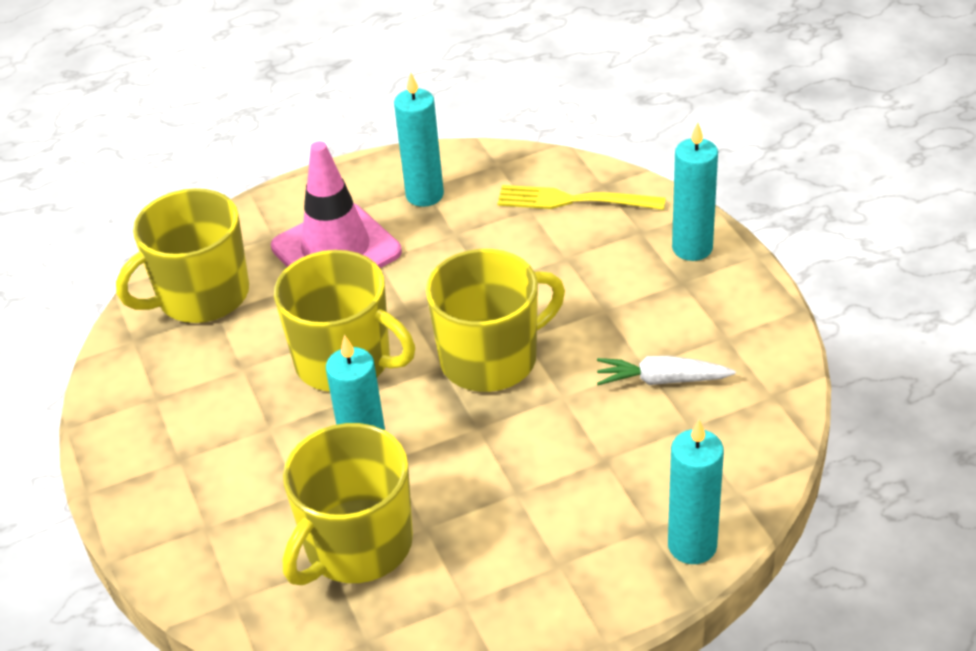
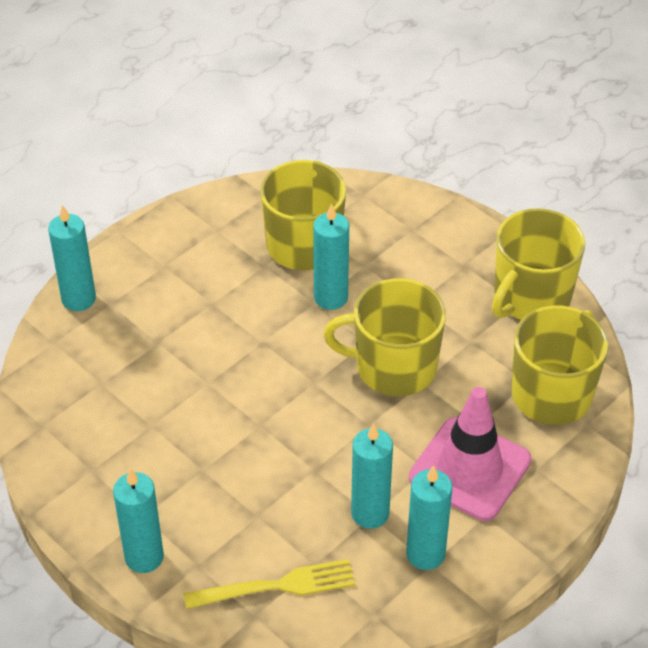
camera: 155 degrees right, 5 degrees up
(456, 235) = (370, 513): none -> turquoise candle
(491, 358) = (278, 399): yellow mug -> yellow mug (531, 297)
(662, 380) = (134, 416): white carrot -> none

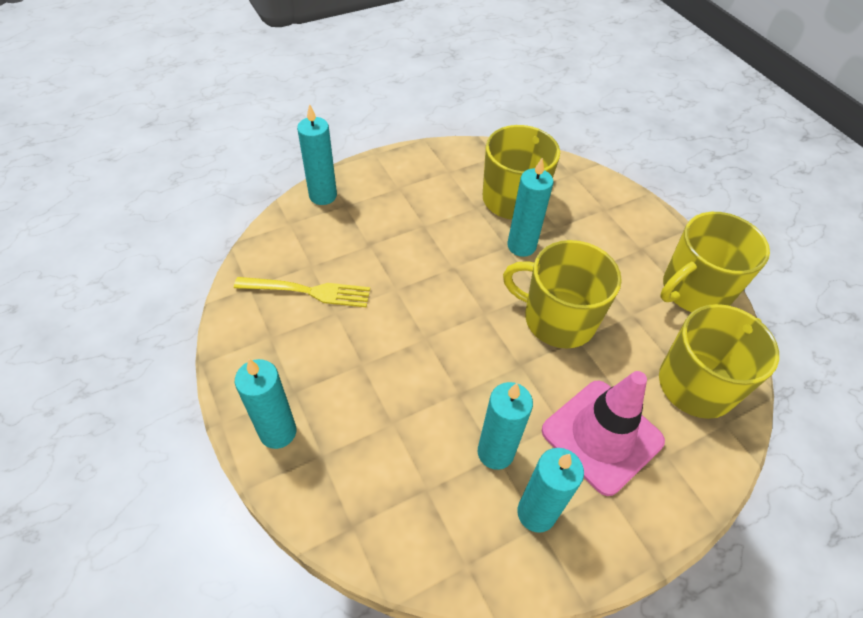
camera: 15 degrees right, 5 degrees up
(276, 586) = (384, 501): yellow fork -> yellow fork (308, 291)

